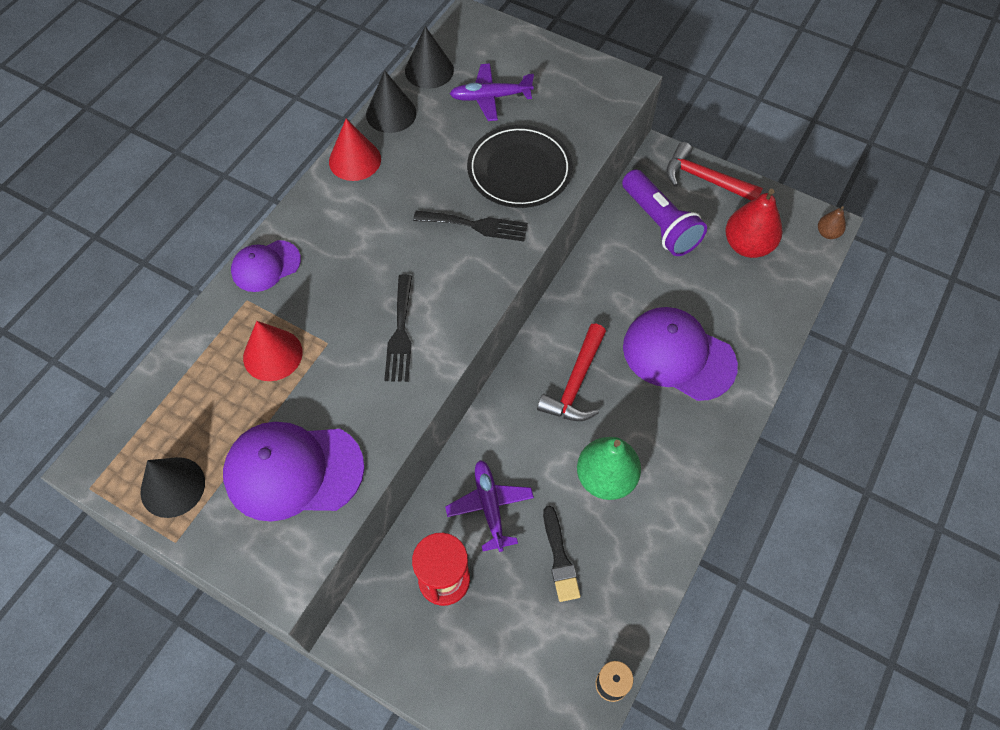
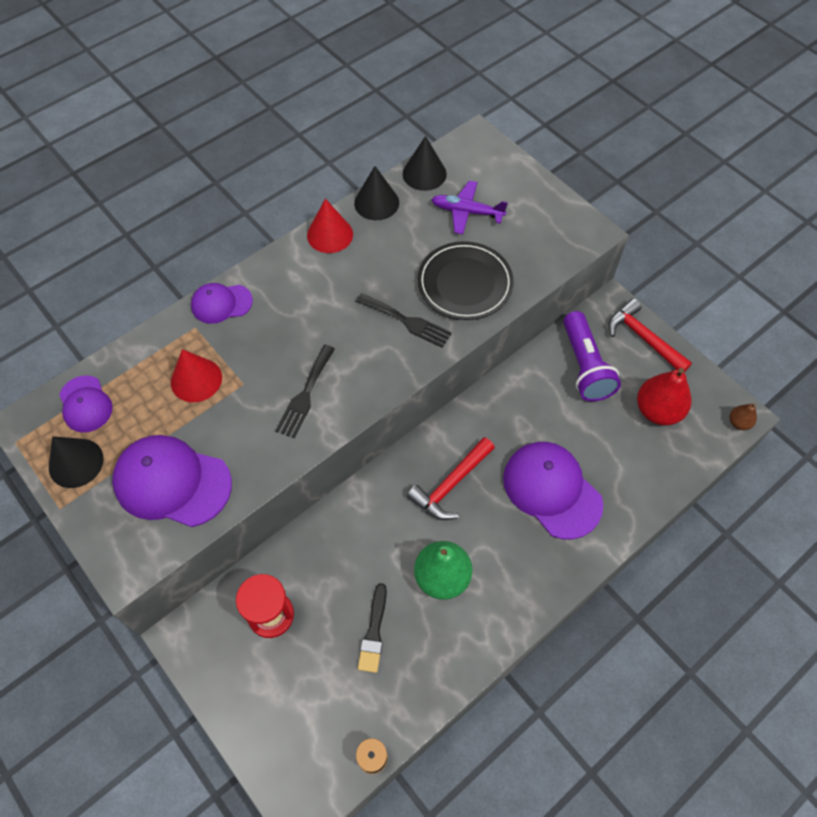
camera: 20 degrees right, 0 degrees up
(156, 420) = (85, 404): none -> purple cap
(490, 507) = (334, 567): purple plane -> none

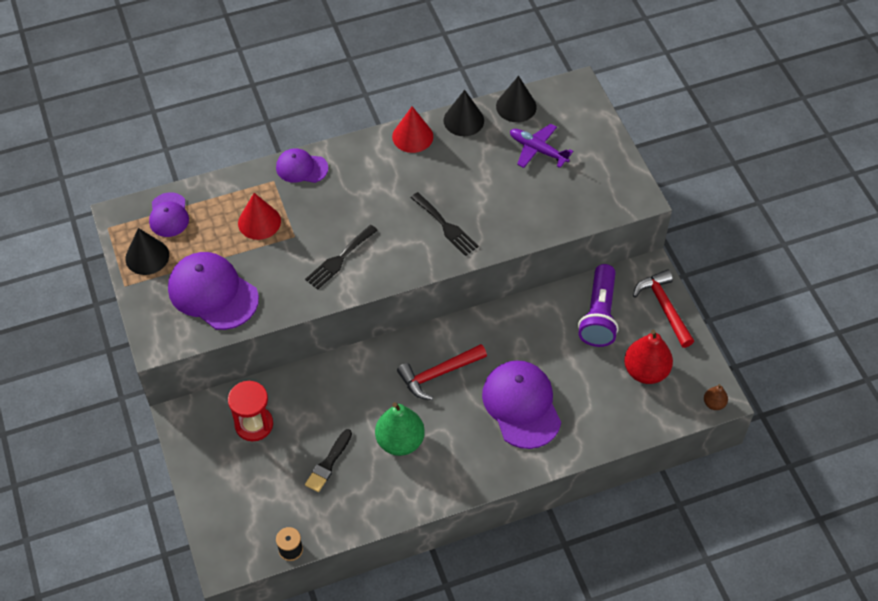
camera: 20 degrees right, 5 degrees down
(465, 283) = (508, 210): black plate -> none

